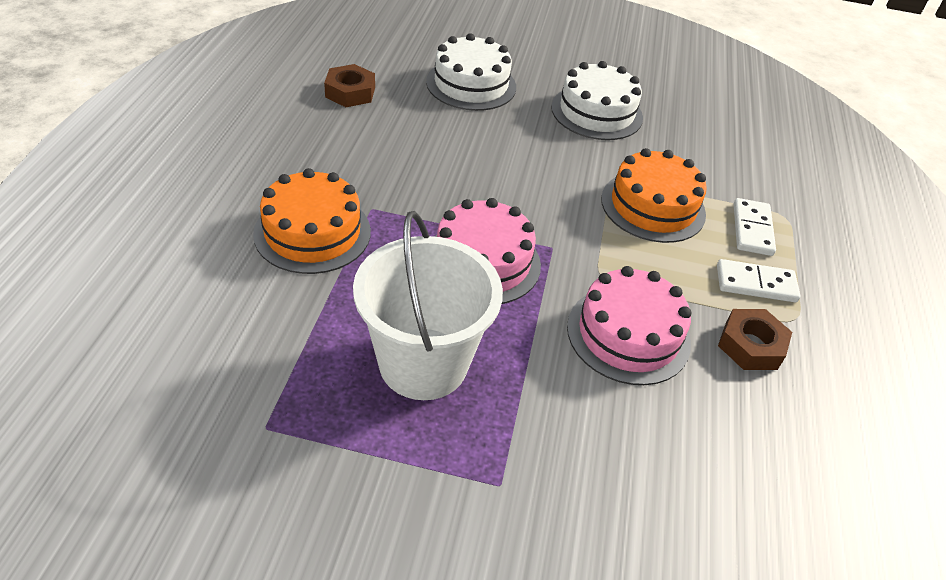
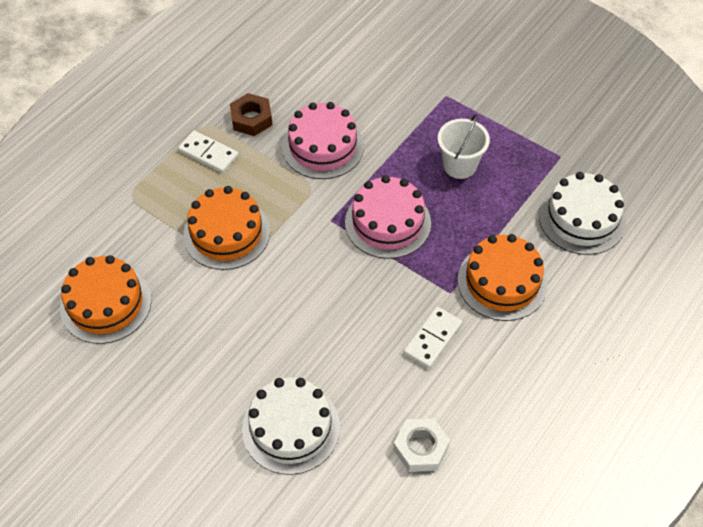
camera: 150 degrees left, 10 degrees up
(350, 92) = (420, 448): brown nut -> white nut
(423, 363) = (459, 165): white bucket -> white bucket, size x0.60
(596, 112) = (190, 351): white cake -> white cake (582, 219)
(702, 127) = (106, 304): none -> orange cake
(752, 229) = (168, 192): white domino -> white domino (432, 338)

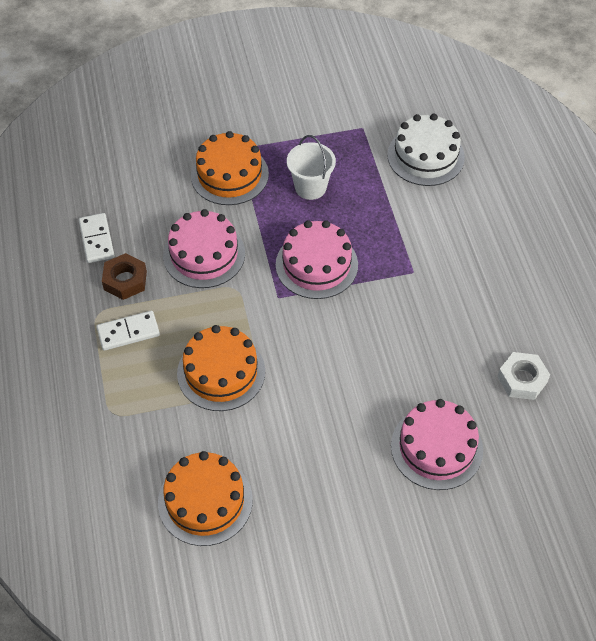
camera: 50 degrees left, 0 degrees up
(291, 428) = (436, 447): white cake -> pink cake
(432, 338) = (441, 310): white domino -> white domino (96, 239)
(502, 282) = (433, 237): orange cake -> orange cake (229, 175)

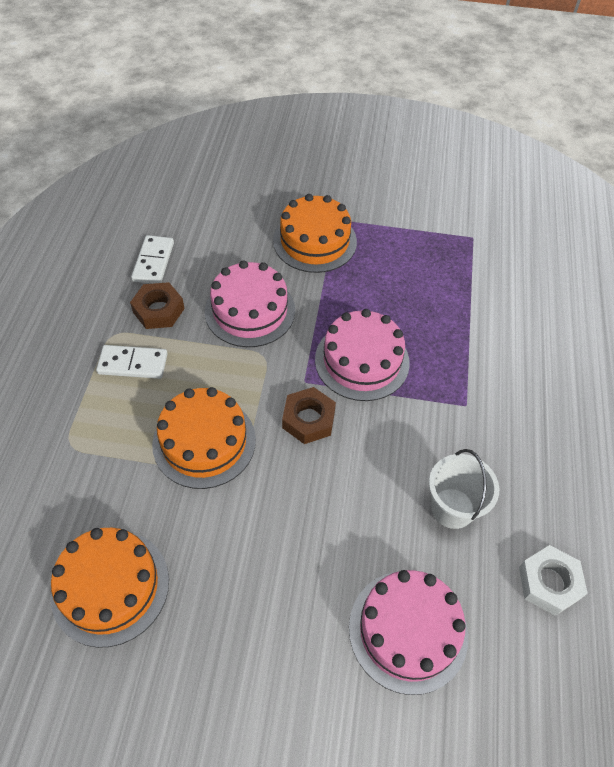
camera: 20 degrees right, 0 degrees up
(296, 326) = (308, 419): none -> brown nut
(310, 187) = (392, 279): white bucket -> white bucket (452, 508)
(425, 156) = (530, 286): white cake -> none

